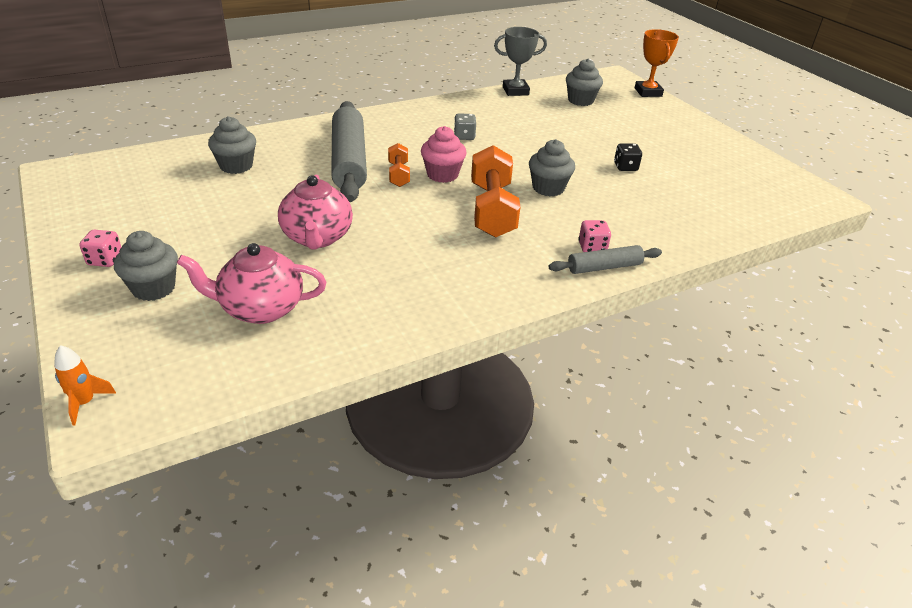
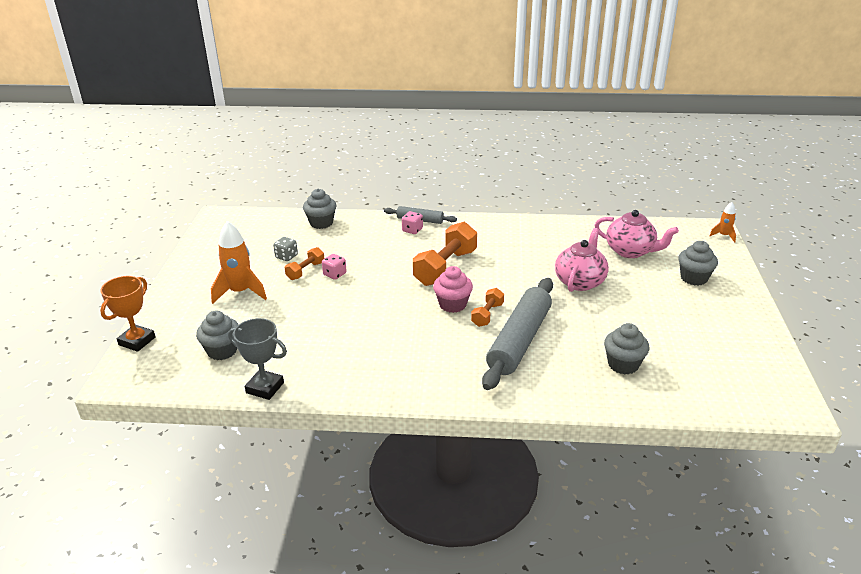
camera: 145 degrees left, 5 degrees down
(105, 260) = (729, 305): pink dice -> pink dice (334, 274)
(464, 136) = (393, 338): grey dice -> grey dice (286, 256)
(548, 188) = (387, 271): grey cupcake -> grey cupcake (321, 223)
(625, 167) = (305, 271): black dice -> orange dumbbell
(644, 136) = (240, 292): none -> orange rocket

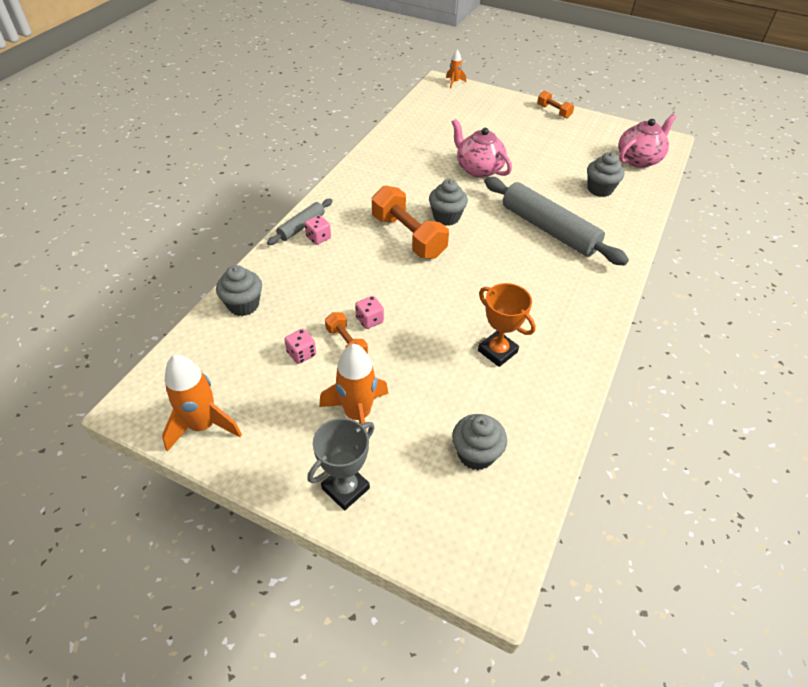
camera: 70 degrees left, 15 degrees up
(137, 341) = (414, 549): orange trophy -> orange trophy (497, 351)
(211, 241) = (203, 425): none -> orange rocket
(265, 388) = (559, 425): grey trophy -> grey trophy (345, 488)
(286, 256) = (301, 354): grey dice -> pink dice
(452, 304) = (475, 251): pink cupcake -> none
(487, 315) = (502, 235): orange dumbbell -> orange dumbbell (553, 111)
(630, 251) = (448, 129): pink teapot -> pink teapot (639, 159)
(694, 278) = (504, 117): grey cupcake -> grey cupcake (446, 217)

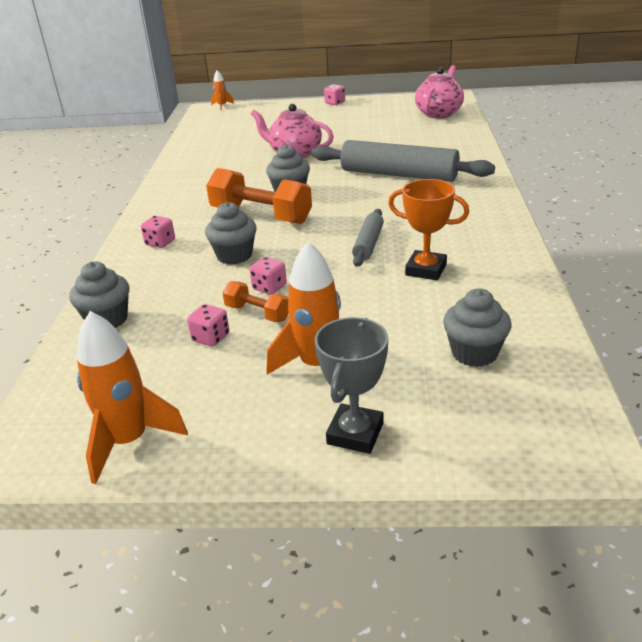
camera: 20 degrees left, 15 degrees down
(301, 226) = (133, 240): grey rolling pin -> grey rolling pin (368, 244)
(553, 111) = (335, 103): orange dumbbell -> pink dice
(600, 189) = (422, 139): grey cupcake -> grey cupcake (234, 255)

